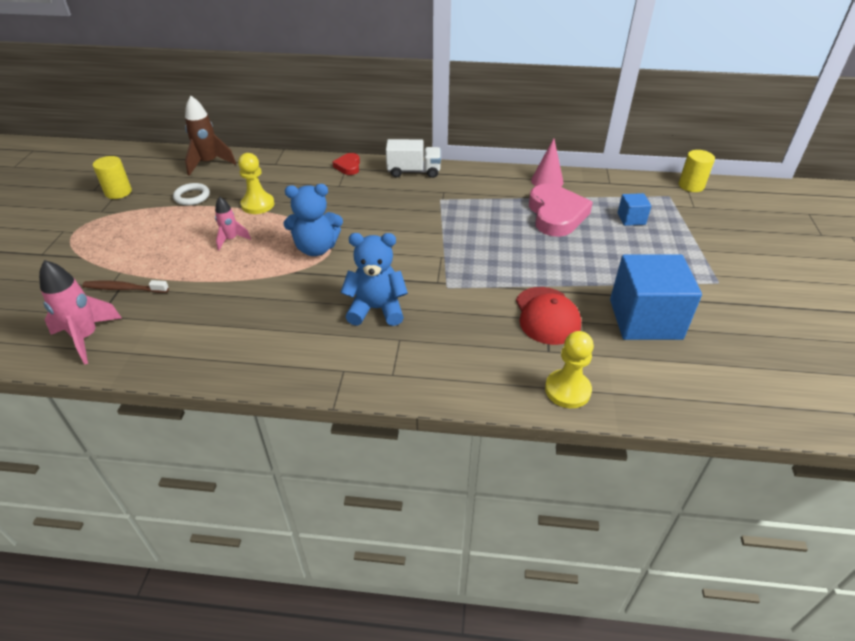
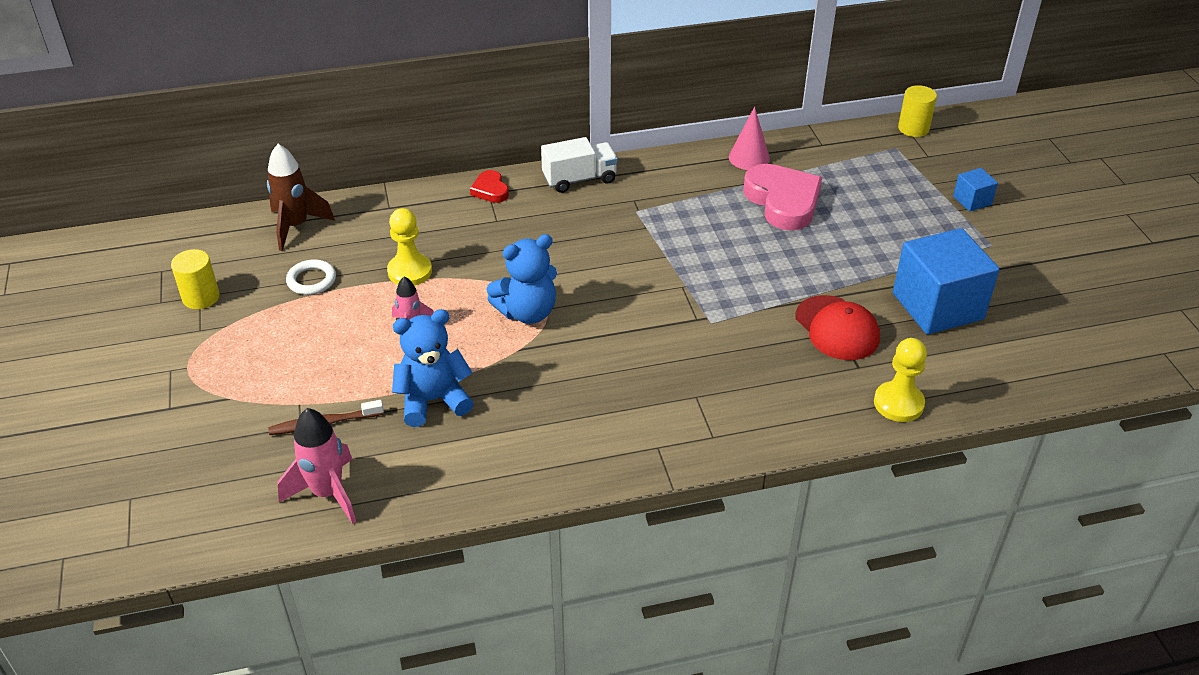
camera: 20 degrees left, 0 degrees up
(376, 309) = (648, 369): blue teddy bear -> blue teddy bear (433, 400)
(631, 219) = (868, 187): blue cube -> blue cube (972, 200)

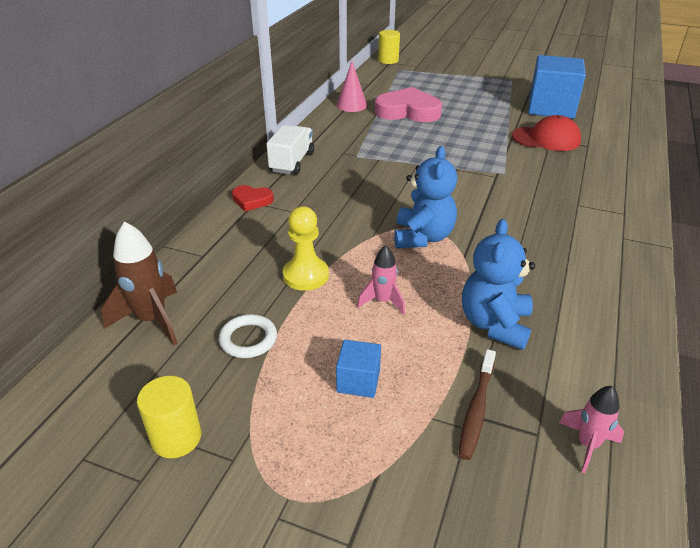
camera: 55 degrees left, 5 degrees down
(328, 493) = (587, 445): pink rocket -> pink rocket, size x0.61
(898, 403) = (629, 146): yellow pawn -> none
(972, 200) = (469, 70): blue cube -> blue cube (358, 381)

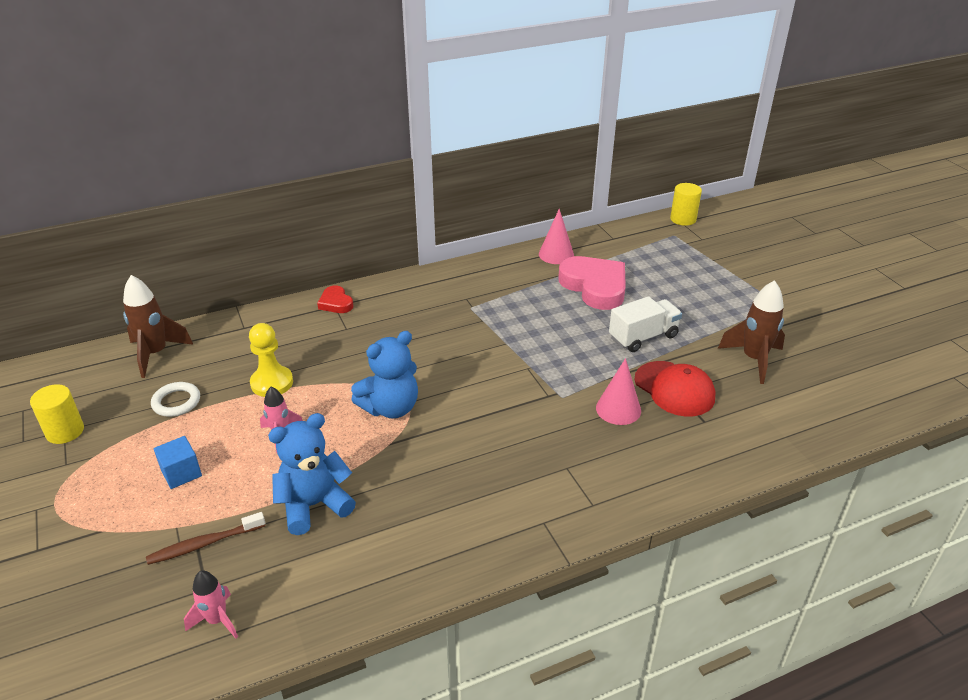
camera: 45 degrees right, 0 degrees up
(292, 162) = (414, 286): white truck -> white truck (643, 337)
(542, 162) = (618, 409): none -> pink cone
(551, 108) = (753, 359): blue cube -> brown rocket

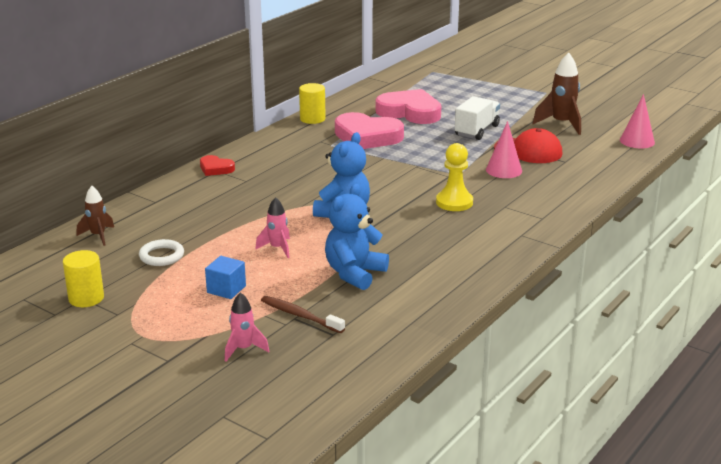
camera: 30 degrees left, 10 degrees down
(156, 354) = (98, 236): brown rocket -> brown rocket, size x0.61
(204, 544) = (300, 315): brown toothbrush -> brown toothbrush turned 90 degrees clockwise
(217, 620) = (363, 344): pink rocket -> pink rocket (243, 349)
(272, 383) = (228, 224): yellow pawn -> yellow pawn (454, 202)
(517, 307) = (367, 137): none -> pink heart
(556, 254) = (358, 101): pink cone -> pink cone (637, 141)
(683, 219) = (428, 61): yellow cylinder -> yellow cylinder (312, 119)

